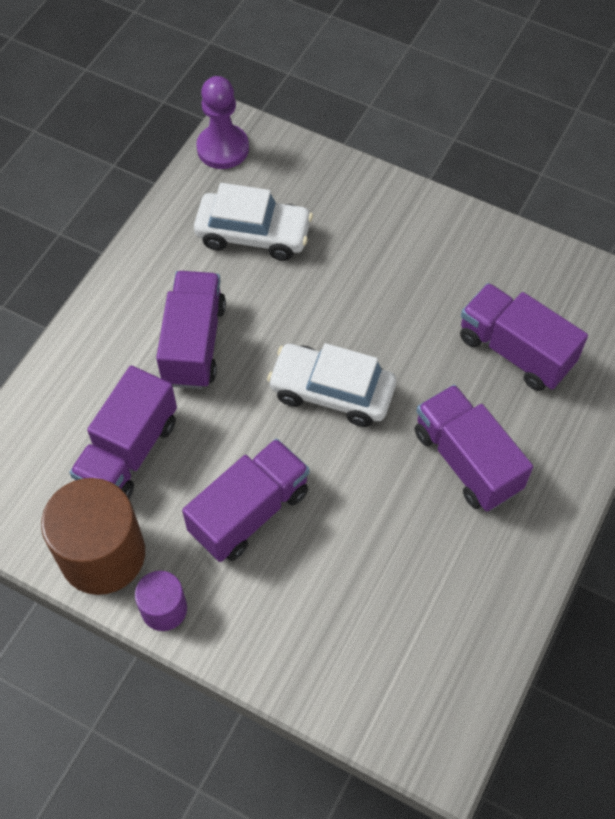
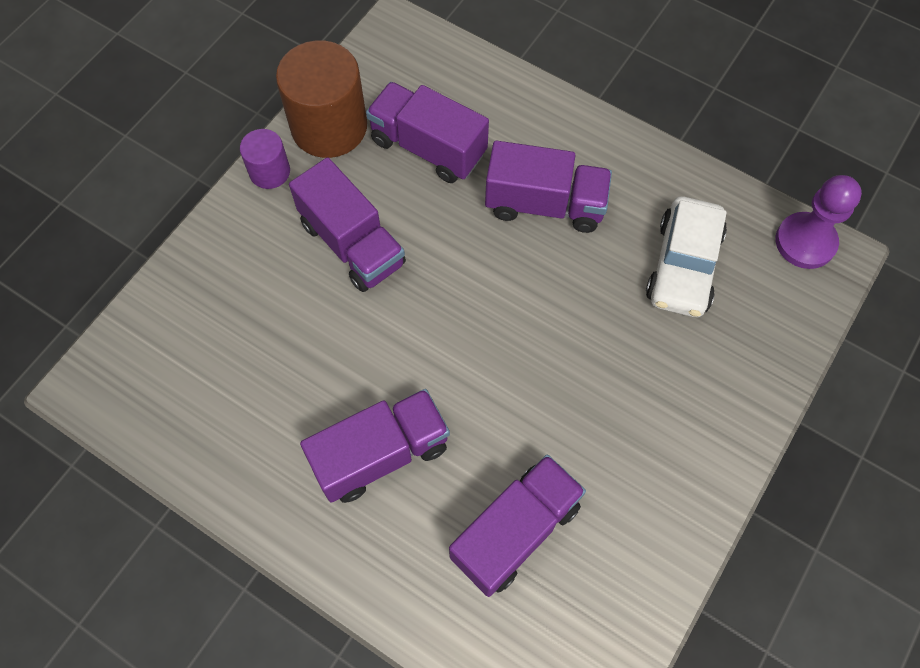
camera: 95 degrees right, 5 degrees up
(332, 392) = (477, 328): white car -> none

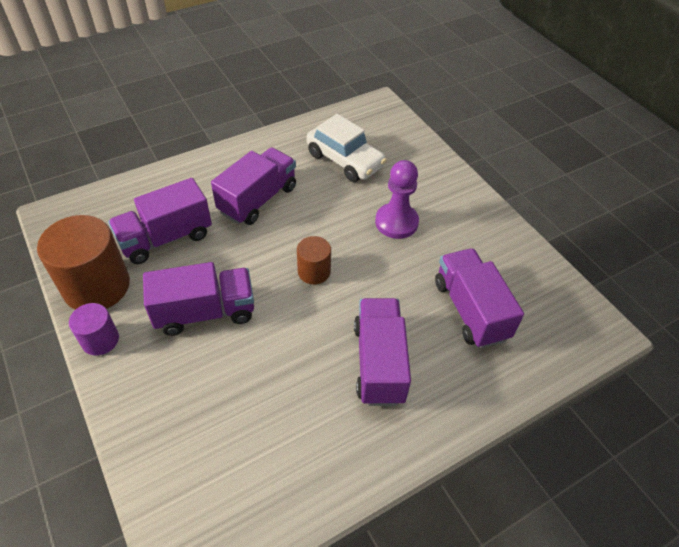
camera: 65 degrees left, 15 degrees down
(470, 323) = (314, 271): none -> brown cylinder
(805, 242) = (364, 110): purple pawn -> purple pawn (396, 222)

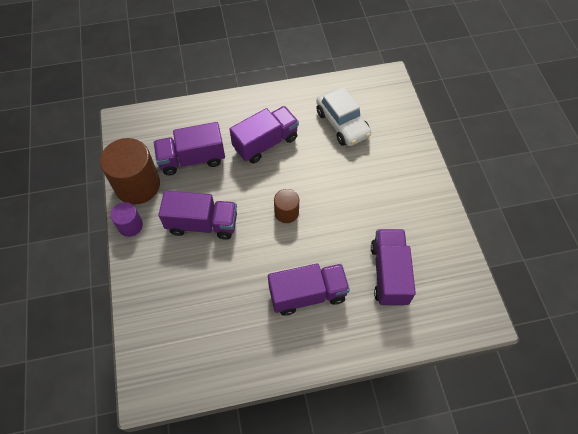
camera: 20 degrees right, 10 degrees up
(379, 362) = (307, 294): purple truck -> purple truck turned 60 degrees clockwise
(396, 222) = (362, 187): purple pawn -> none

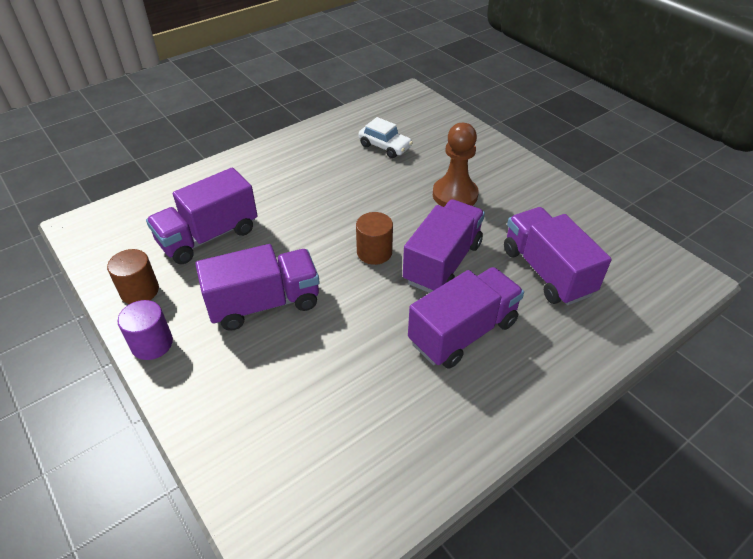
camera: 25 degrees left, 15 degrees down
(137, 185) = (139, 291): brown cylinder -> brown cylinder, size x0.52
(265, 143) = (301, 191): purple truck -> purple truck (442, 263)
(342, 124) = (385, 146): white car -> white car, size x0.62
(366, 186) = (455, 195): none -> brown pawn

